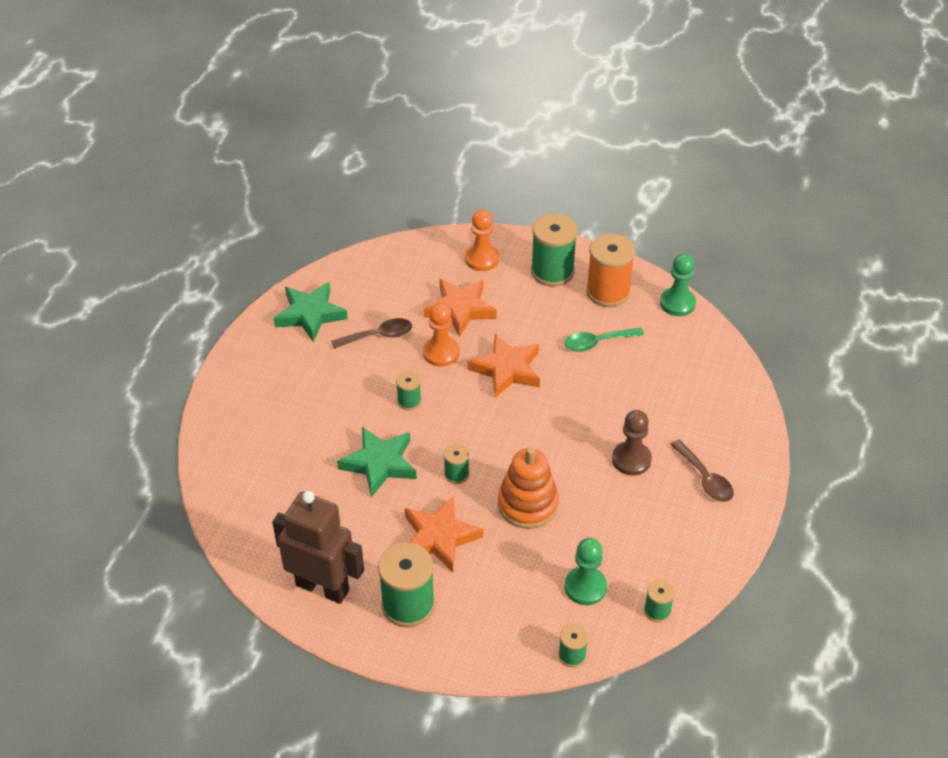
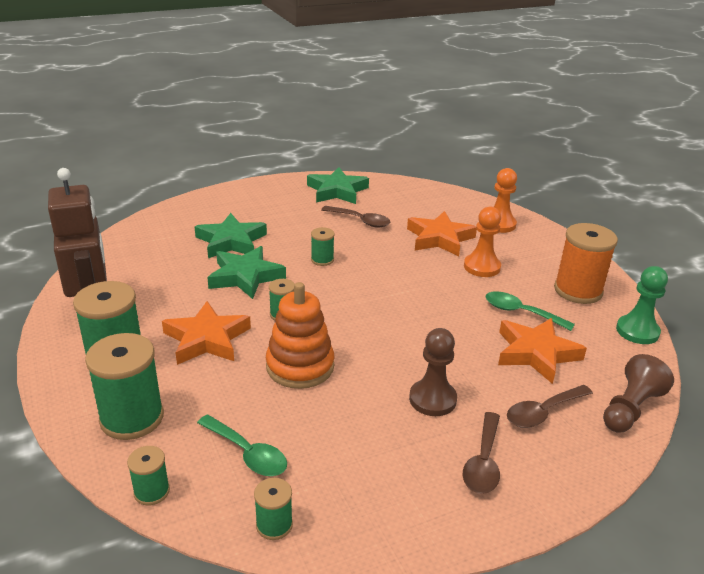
camera: 45 degrees right, 15 degrees down
(314, 439) = (231, 241): none -> green star
(441, 353) = (387, 250): orange pawn -> orange pawn (482, 267)
(507, 369) = (420, 285): orange star -> orange star (536, 353)
(552, 272) = (545, 257): green spool -> green spool (132, 418)
(585, 587) = (247, 453): green pawn -> green spoon
(696, 416) = (543, 412): none -> brown spoon
(733, 373) = (630, 408): none -> brown pawn

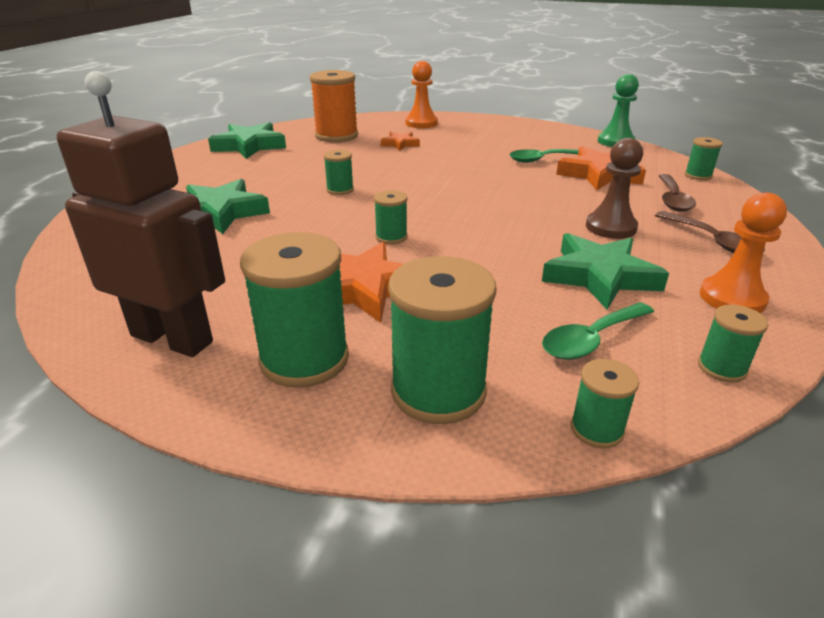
camera: 45 degrees left, 0 degrees up
(245, 276) = (295, 229): green star -> green star (599, 276)
(247, 453) = (591, 339): green spoon -> green spoon turned 150 degrees clockwise
(300, 366) = (486, 260): orange stacking toy -> none
(360, 221) = (315, 156): brown spoon -> none
(439, 238) = (400, 144): orange star -> orange star, size x0.53
(482, 267) = (464, 148): orange pawn -> orange pawn (732, 298)
(578, 291) = (544, 137): orange spool -> orange spool (336, 136)
(630, 408) = (698, 175): brown pawn -> green spool

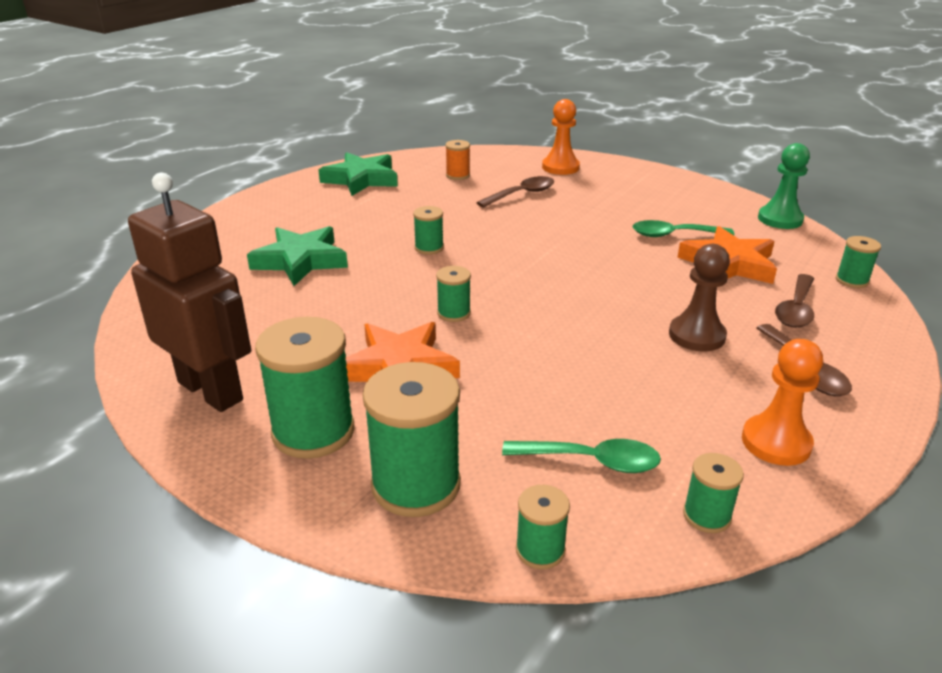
camera: 15 degrees right, 0 degrees up
(336, 136) = (457, 175): orange spool -> orange spool, size x0.51
(400, 144) = (522, 194): orange star -> brown spoon
(591, 339) = (591, 461): green spoon -> green spoon turned 150 degrees counterclockwise
(599, 276) = (645, 393): green star -> none

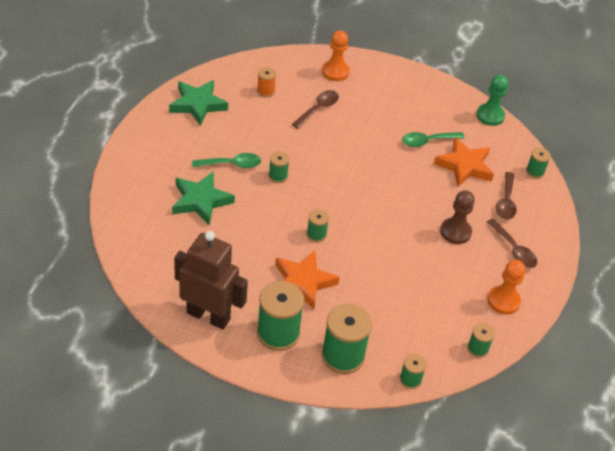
camera: 20 degrees left, 15 degrees up
(591, 461) = (420, 327): green spoon -> green spoon (231, 164)

